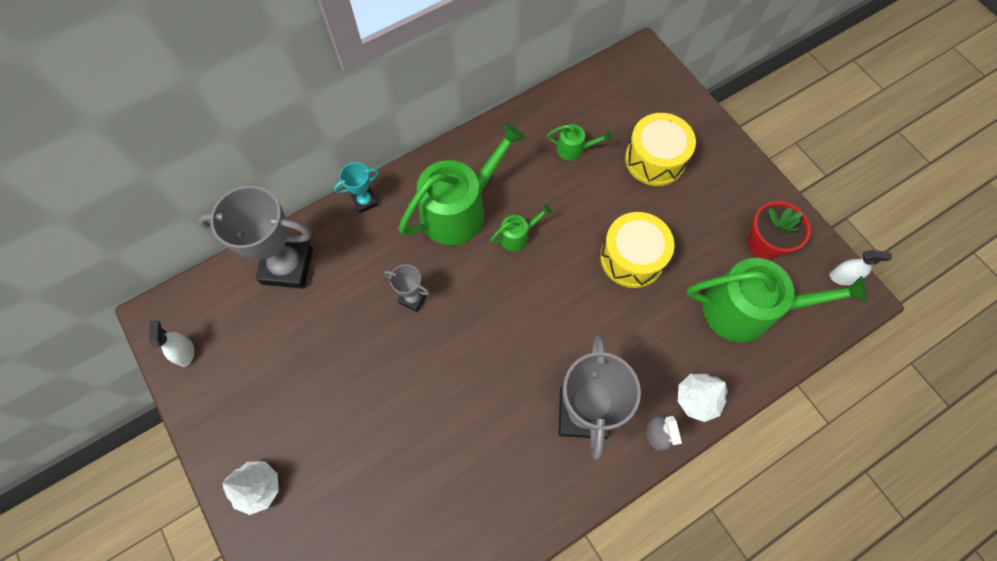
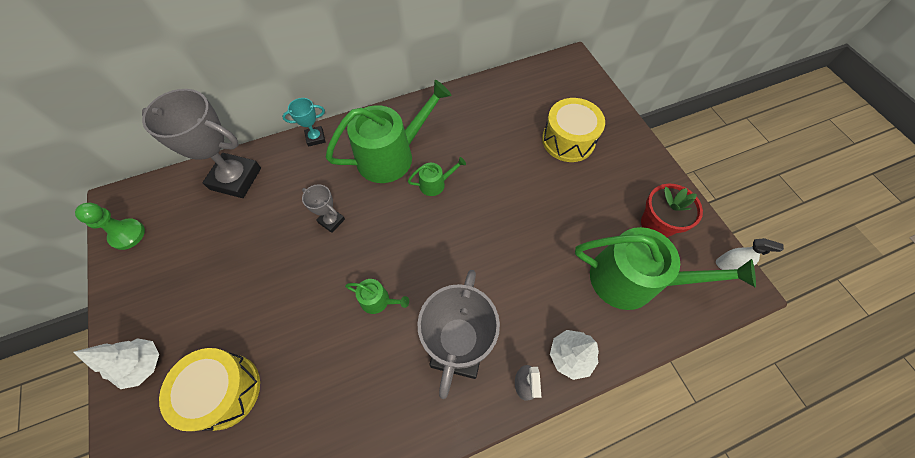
camera: 10 degrees right, 5 degrees down
(185, 352) = (127, 235): white spray bottle -> green pawn
(574, 149) = (500, 122): green watering can -> green watering can (378, 300)
(632, 258) = (532, 217): yellow drum -> yellow drum (224, 391)

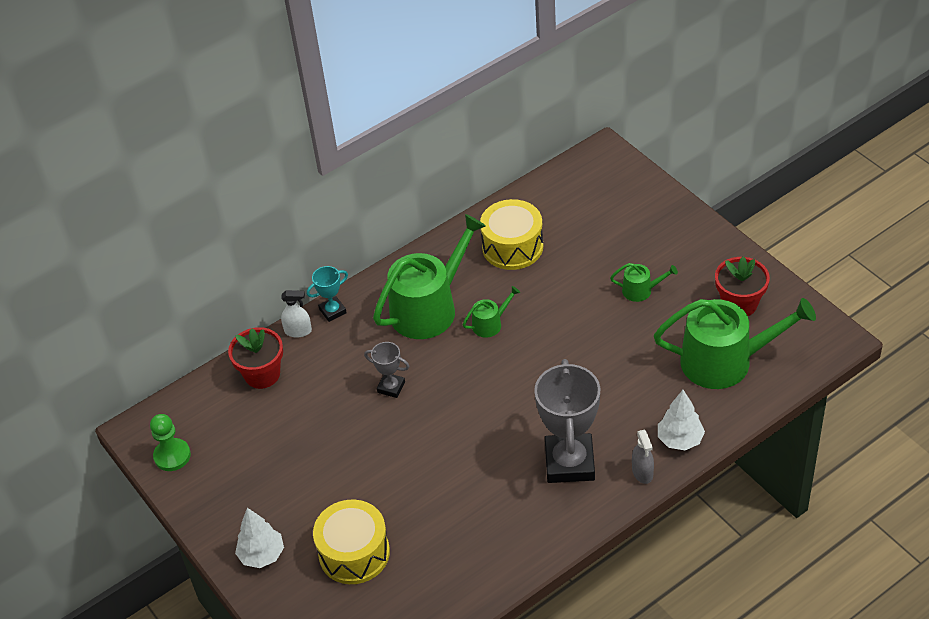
camera: 10 degrees left, 15 degrees down
(236, 179) = (262, 374): grey trophy -> red flower pot
(378, 300) = (473, 444): green watering can -> green watering can (641, 290)
(568, 140) = (623, 243): yellow drum -> yellow drum (512, 247)
(728, 265) = (819, 324): white spray bottle -> white spray bottle (298, 331)

